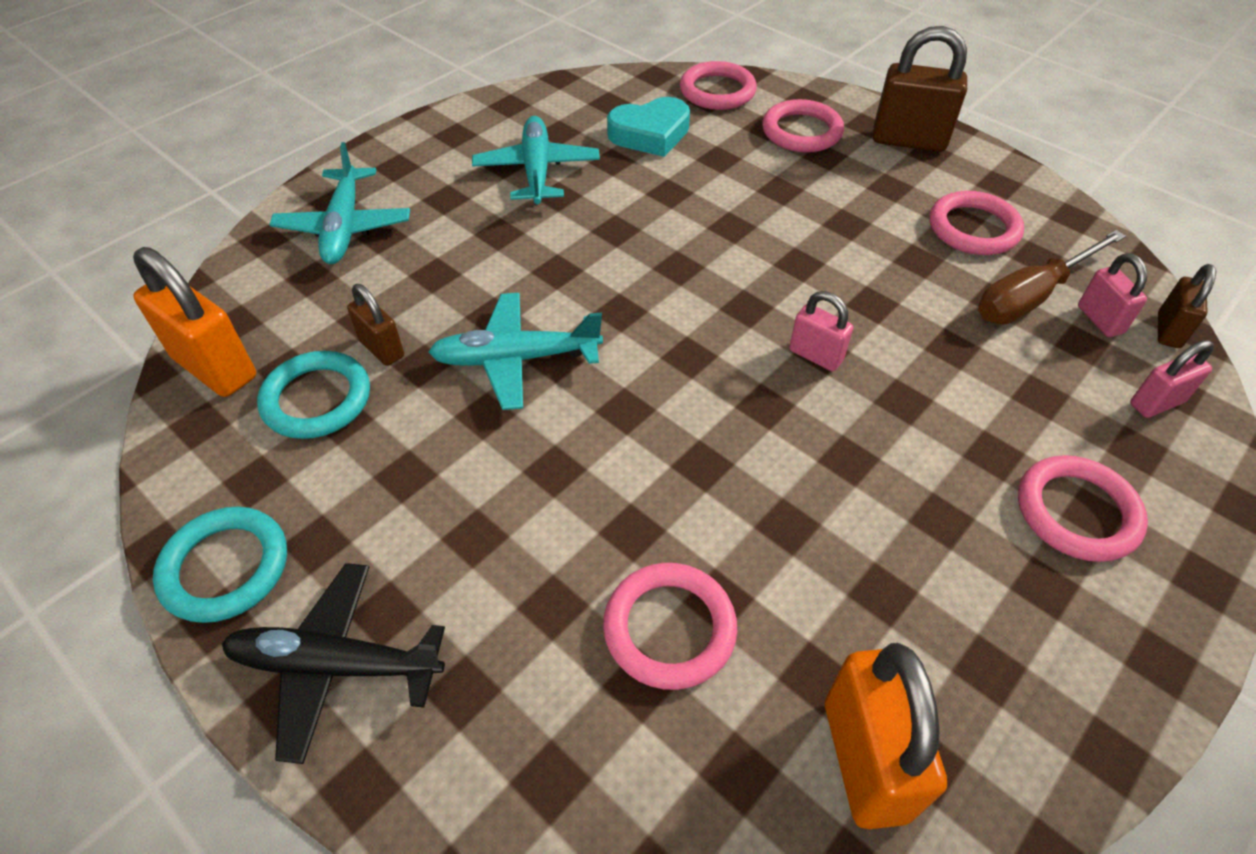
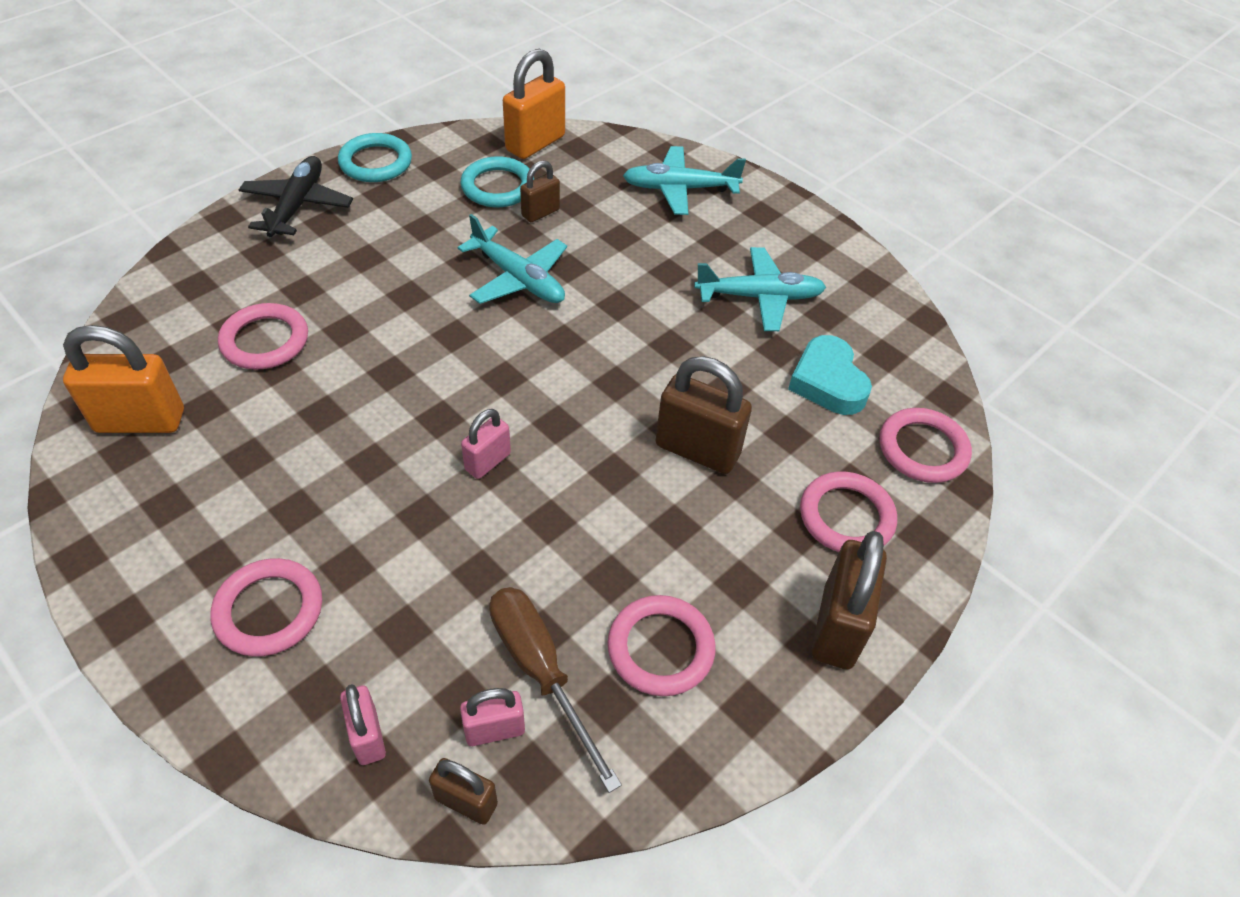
camera: 90 degrees right, 0 degrees up
(516, 359) = (518, 278): turquoise plane -> turquoise plane turned 135 degrees clockwise
(754, 210) = (697, 450): none -> brown padlock

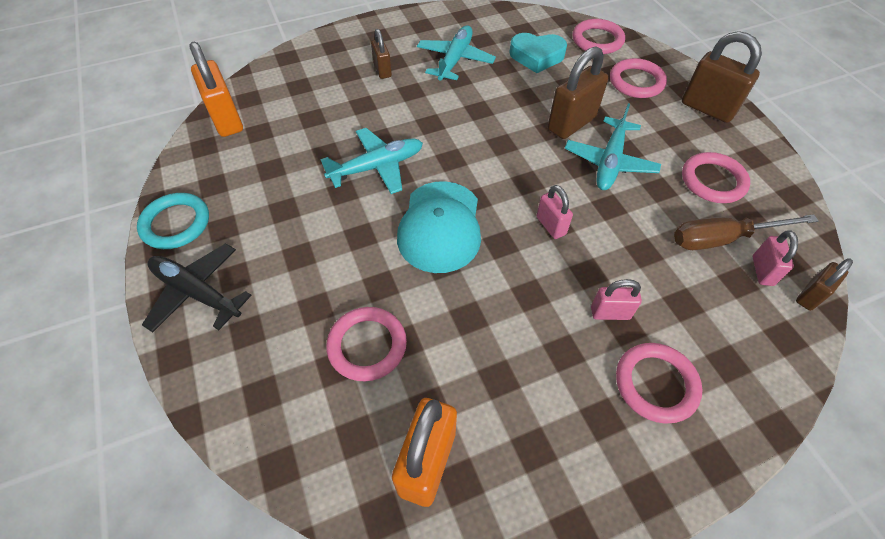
camera: 65 degrees left, 5 degrees up
(367, 736) = (764, 339): pink padlock -> pink padlock (610, 313)
(446, 357) = (440, 226): none -> turquoise cap
(498, 187) = (264, 153): turquoise ring -> none
(540, 213) = (311, 137): brown padlock -> brown padlock (382, 70)
(680, 189) = (331, 62): turquoise plane -> turquoise plane (610, 162)

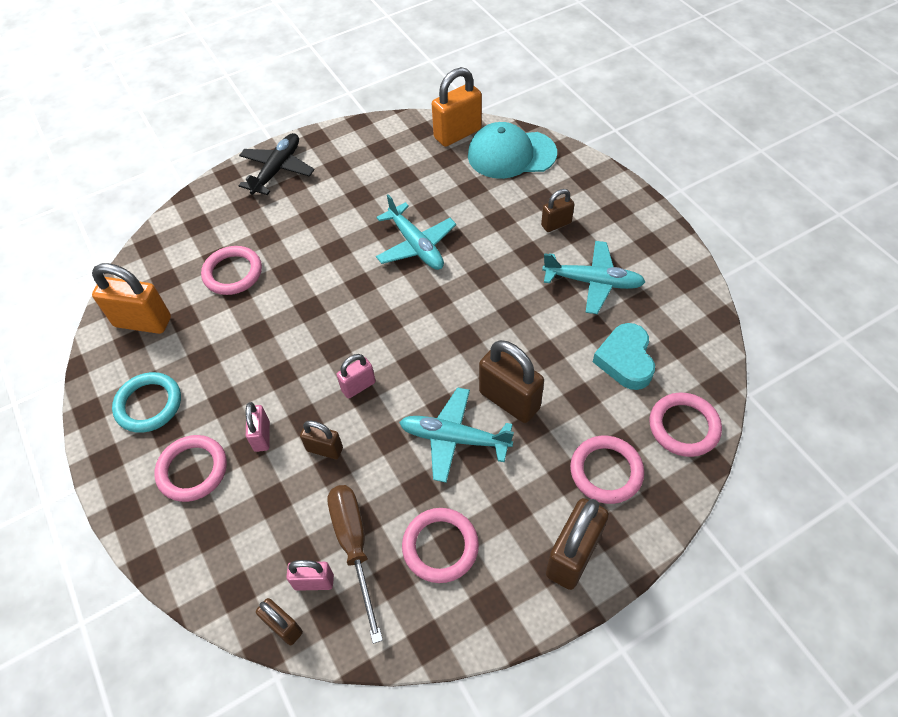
camera: 85 degrees right, 0 degrees up
(176, 224) = (338, 140): turquoise ring -> turquoise ring (149, 404)
(440, 226) = (350, 301): turquoise cap -> turquoise cap (511, 154)
(624, 257) = (324, 449): none -> brown padlock

